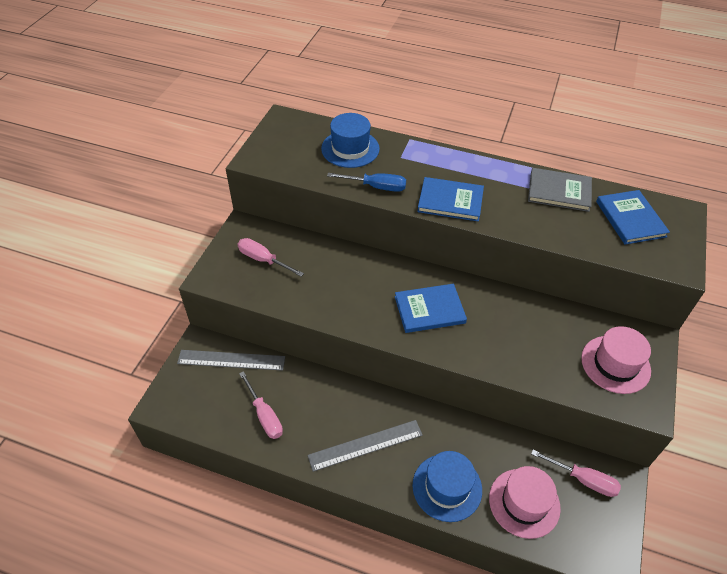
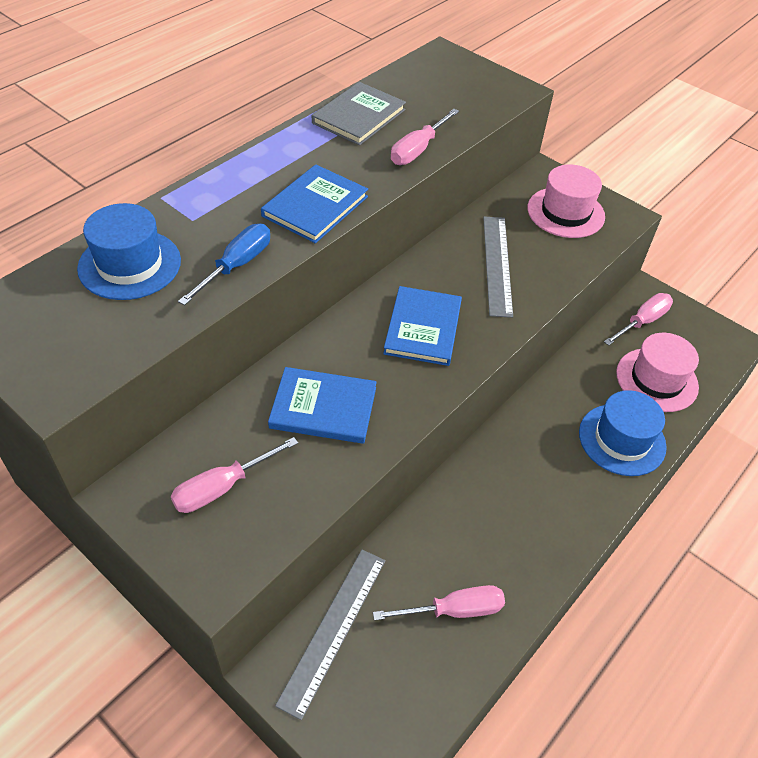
camera: 70 degrees left, 0 degrees up
(365, 445) = (542, 501): grey ruler -> grey ruler (497, 264)
(549, 231) = (418, 150): none -> pink screwdriver
(630, 219) = (433, 89): blue book -> blue book (323, 408)

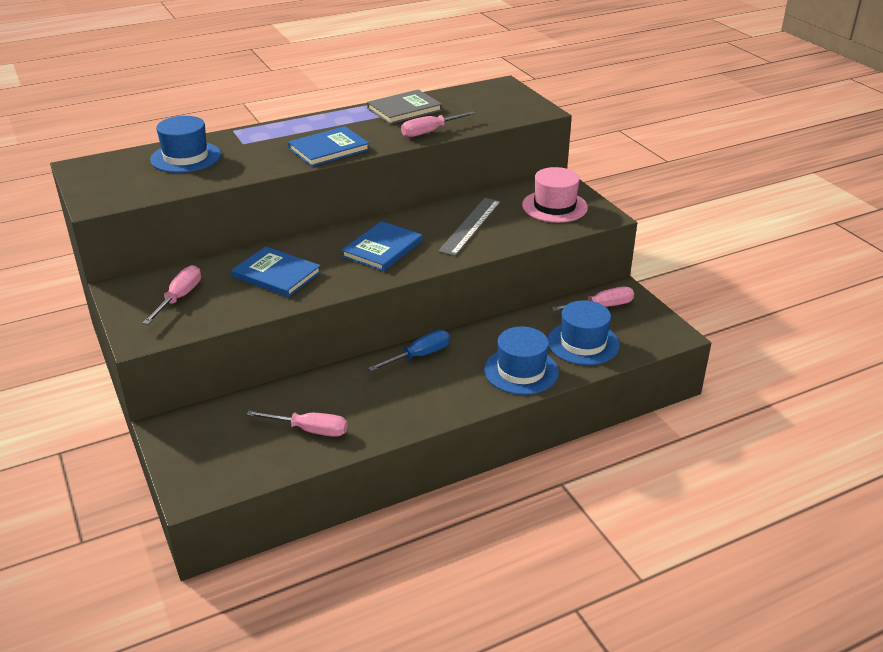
camera: 25 degrees right, 15 degrees down
(222, 487) = (179, 298): pink screwdriver -> pink screwdriver turned 120 degrees clockwise
(237, 265) = (251, 168): blue screwdriver -> blue screwdriver (419, 356)
(333, 629) = (219, 417): grey ruler -> none
(657, 380) = (583, 343): pink hat -> blue hat

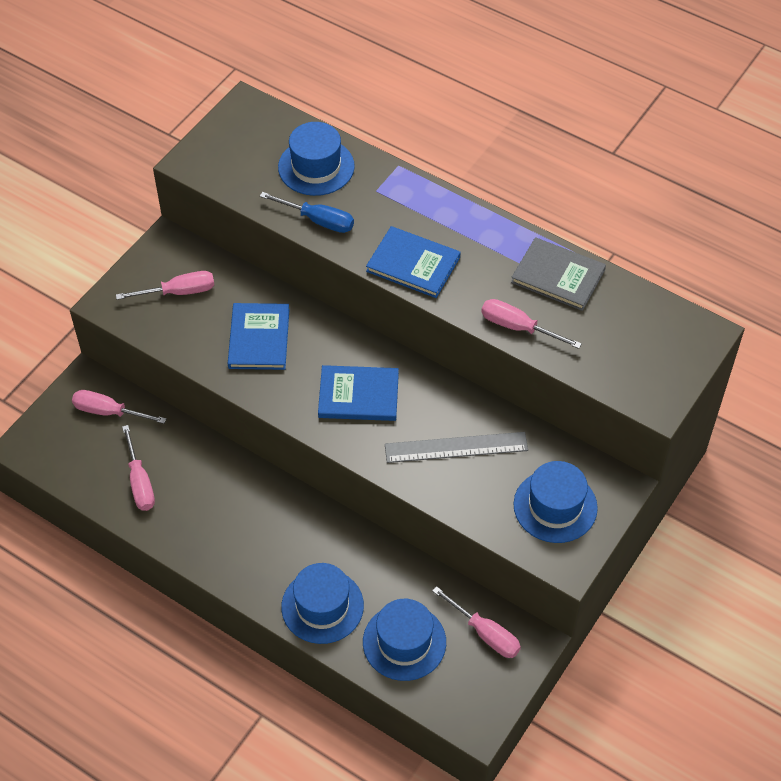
camera: 60 degrees right, 20 degrees up
(216, 425) = (108, 412): none -> pink screwdriver
(419, 356) = (293, 509): blue screwdriver -> blue screwdriver (318, 220)
(554, 206) = (555, 506): pink hat -> blue hat

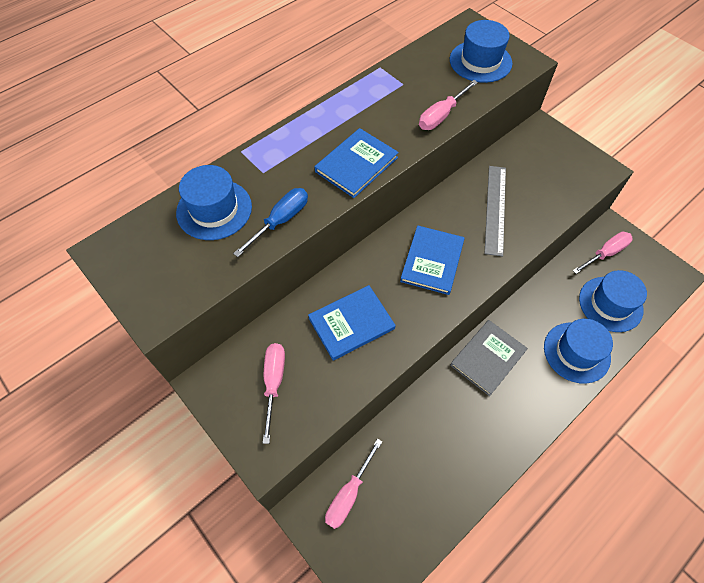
camera: 75 degrees left, 5 degrees up
(140, 482) = (435, 477): pink screwdriver -> none
(259, 338) = (351, 323): blue book -> blue book turned 45 degrees counterclockwise
(555, 506) = (555, 165): blue hat -> blue hat (480, 61)
(558, 276) = (397, 83): grey book -> grey book (487, 358)

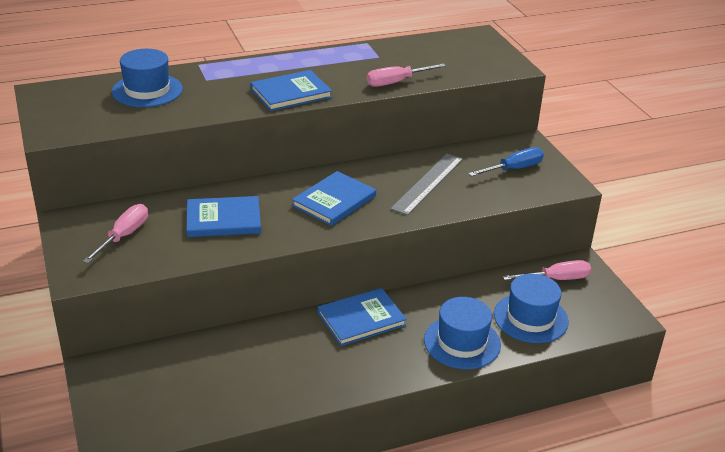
camera: 20 degrees right, 25 degrees down
(281, 221) = (196, 109): blue screwdriver -> blue screwdriver (514, 169)
(349, 494) = (145, 370): pink screwdriver -> none
(480, 61) = (467, 58): blue hat -> none
(487, 358) = (361, 319): grey book -> blue book

